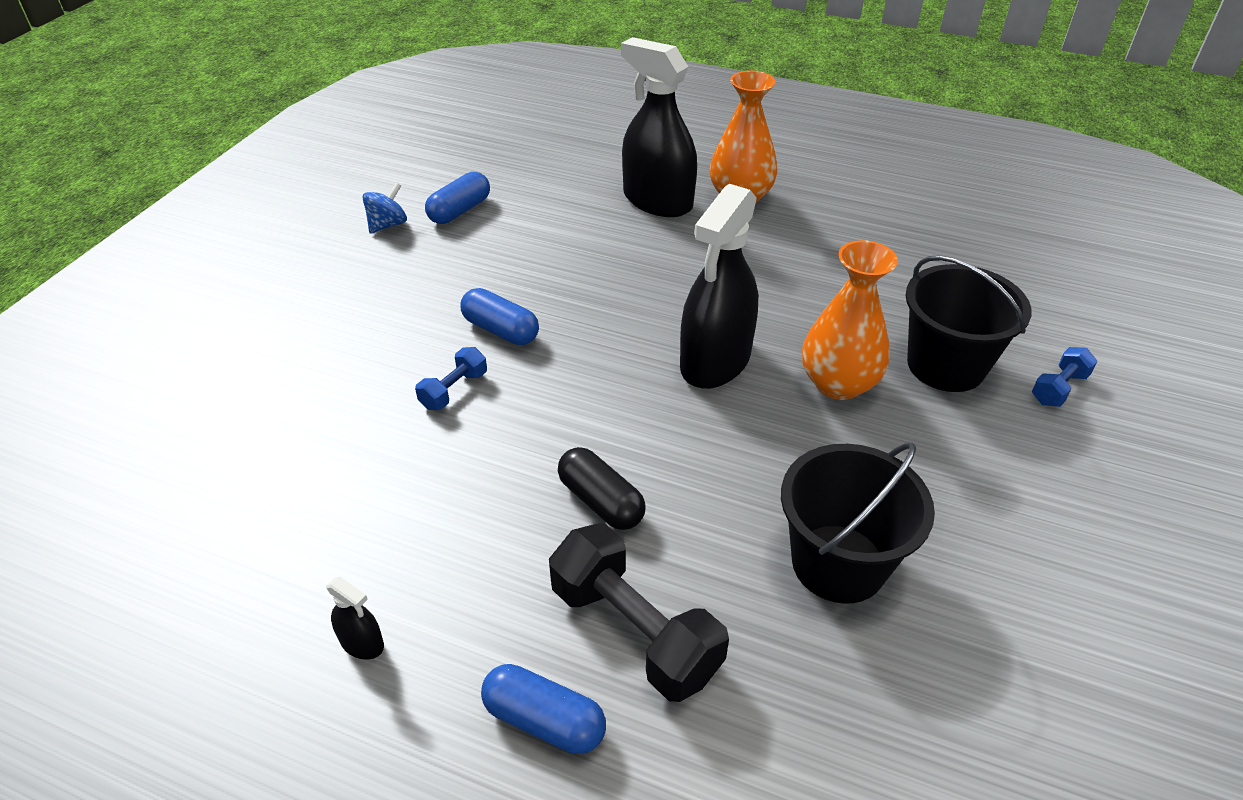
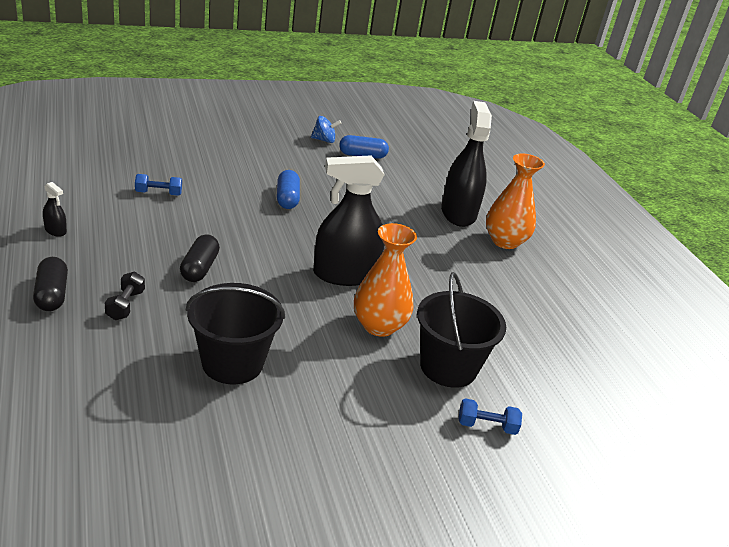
camera: 45 degrees right, 10 degrees down
(362, 643) = (55, 230): black spray bottle -> black spray bottle turned 45 degrees counterclockwise
(454, 390) = (229, 200): blue dumbbell -> blue dumbbell (158, 193)
(544, 720) = (52, 294): blue capsule -> black capsule
(635, 631) = (125, 305): black dumbbell -> black dumbbell, size x0.51

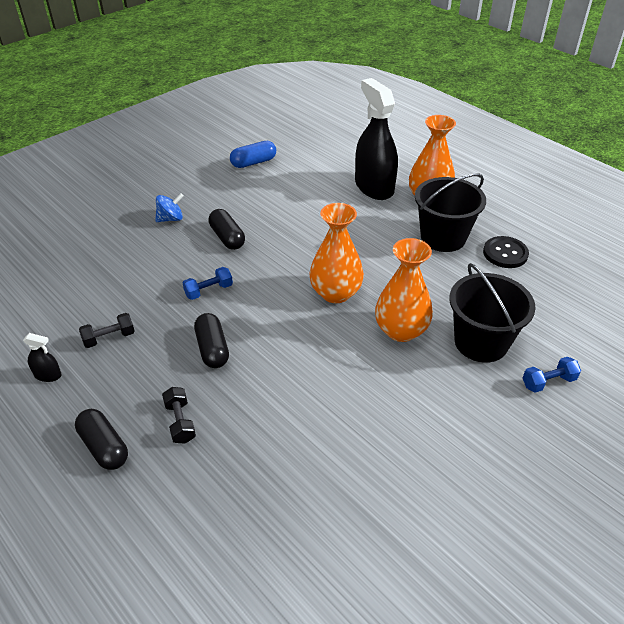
camera: 20 degrees left, 10 degrees up
(125, 226) = (109, 338): none -> black dumbbell
(158, 193) = (110, 286): blue dumbbell -> blue dumbbell (208, 290)
(232, 363) = (318, 431): black bucket -> black bucket (443, 237)
(287, 198) = (227, 237): blue capsule -> black capsule
(324, 140) = (209, 160): blue spinning top -> blue spinning top (171, 219)
(345, 274) = (335, 293): black spray bottle -> orange vase
(541, 312) = (505, 253): none -> black button

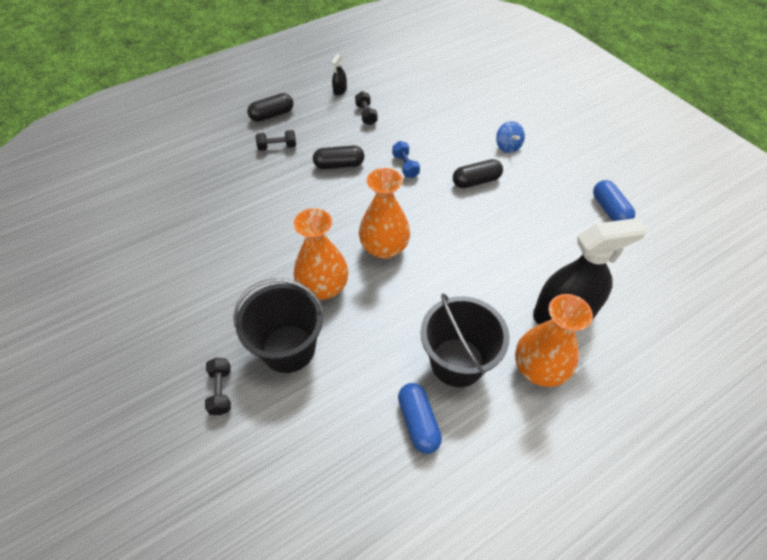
camera: 100 degrees right, 10 degrees up
(505, 253) = (418, 422): black button -> blue capsule
(548, 382) = (221, 391): blue dumbbell -> black dumbbell

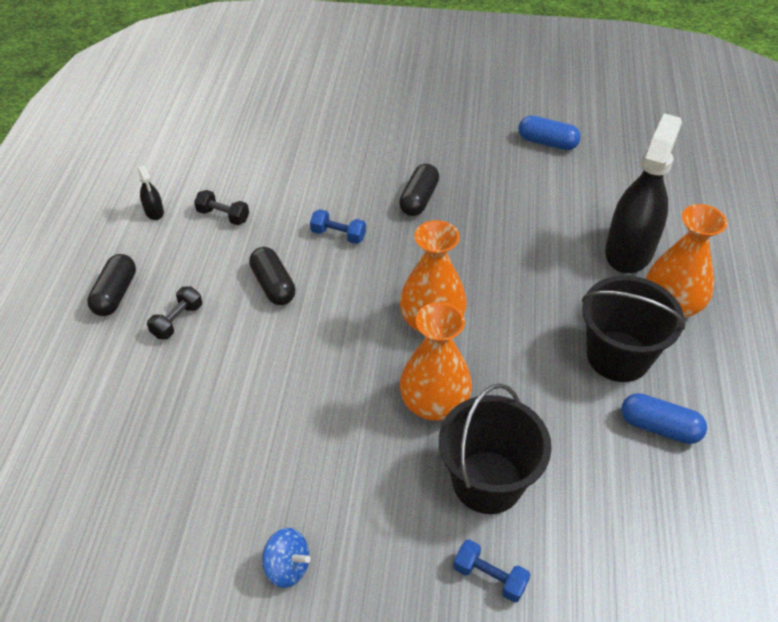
camera: 50 degrees left, 5 degrees down
(221, 391) = (490, 577): black dumbbell -> blue dumbbell
(339, 165) = (273, 285): black capsule -> black capsule turned 60 degrees counterclockwise
(507, 146) = (399, 148): blue spinning top -> blue spinning top (287, 567)

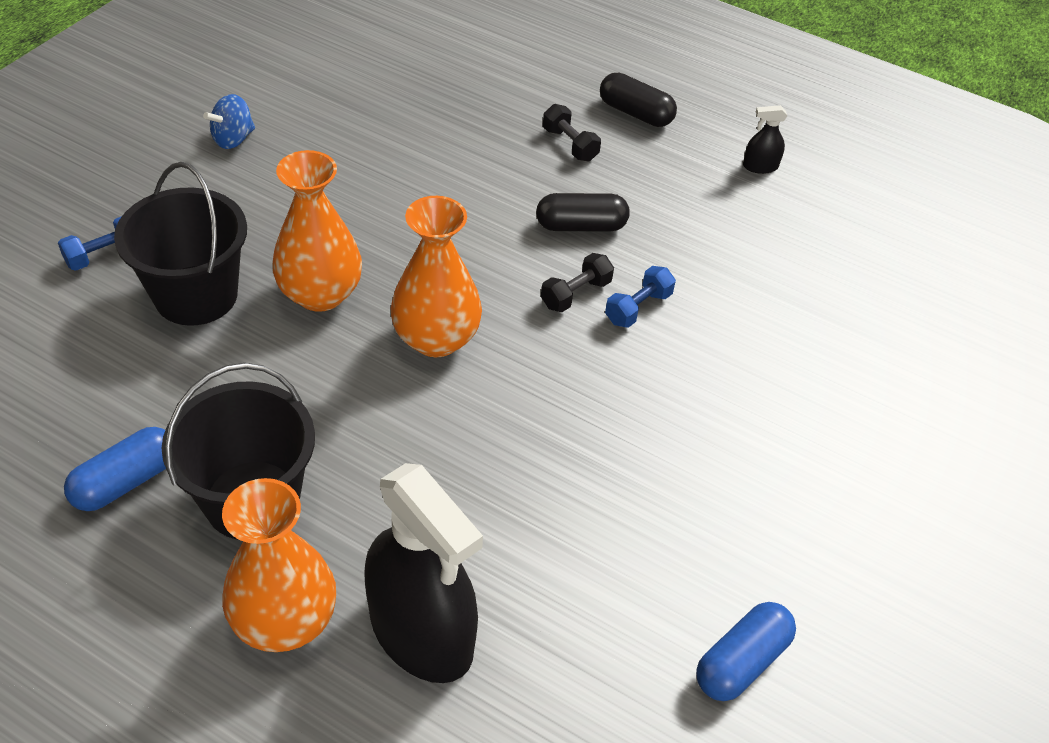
camera: 110 degrees right, 0 degrees up
(223, 216) = (726, 218): black dumbbell -> black dumbbell (576, 294)
(419, 199) = (670, 417): black capsule -> none

